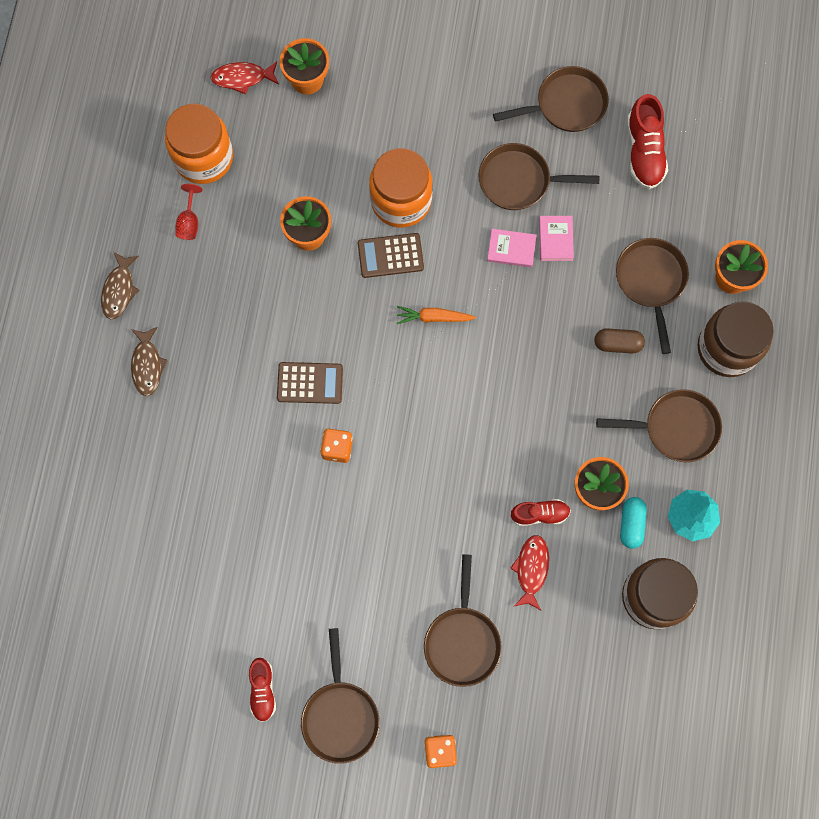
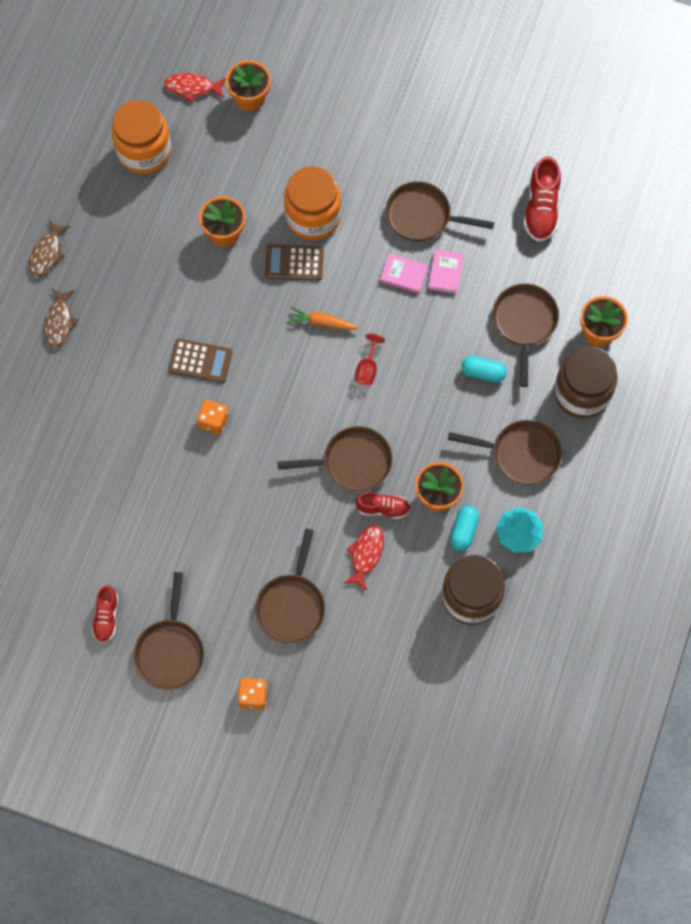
camera: 10 degrees right, 5 degrees down
(189, 222) = (120, 205): red goblet -> red goblet (367, 368)
(566, 105) = (478, 156): brown pan -> brown pan (352, 462)
(617, 344) = (483, 372): brown capsule -> turquoise capsule

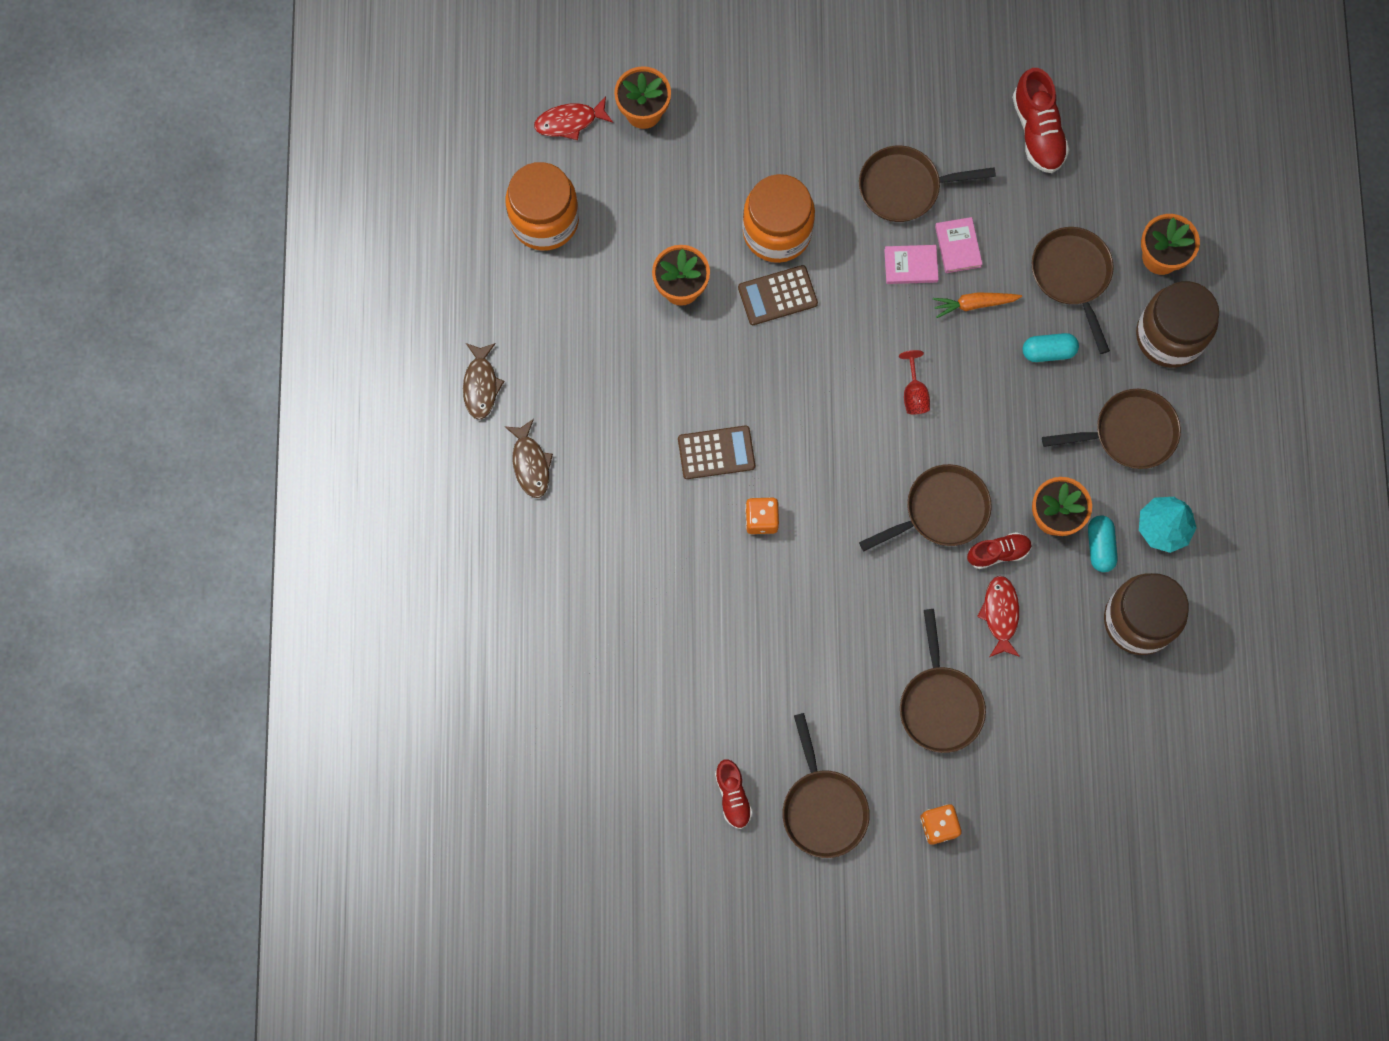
camera: 20 degrees left, 5 degrees up
(322, 322) = (839, 356): orange carrot -> orange carrot (974, 304)

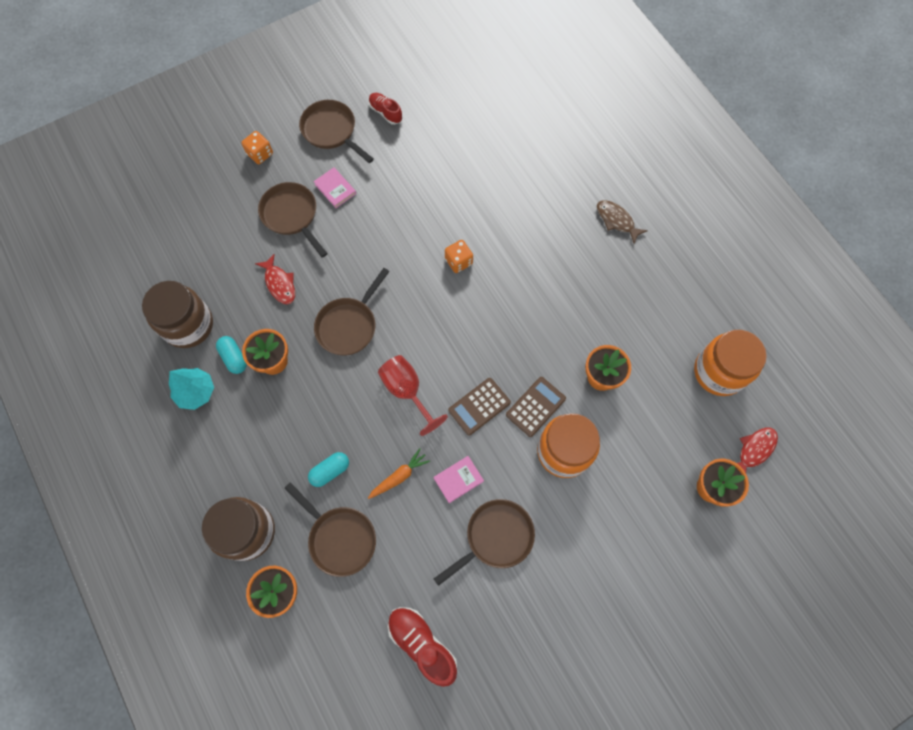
camera: 150 degrees right, 5 degrees down
(481, 385) = (679, 248): brown fish -> none
(716, 453) = (511, 285): brown calculator -> brown calculator (479, 406)
(914, 393) = (407, 391): red goblet -> red goblet, size x1.69
(958, 246) = (433, 513): pink book -> pink book (335, 189)
(998, 553) = (299, 319): red shoe -> none
(1129, 433) = (247, 444): brown pan -> none

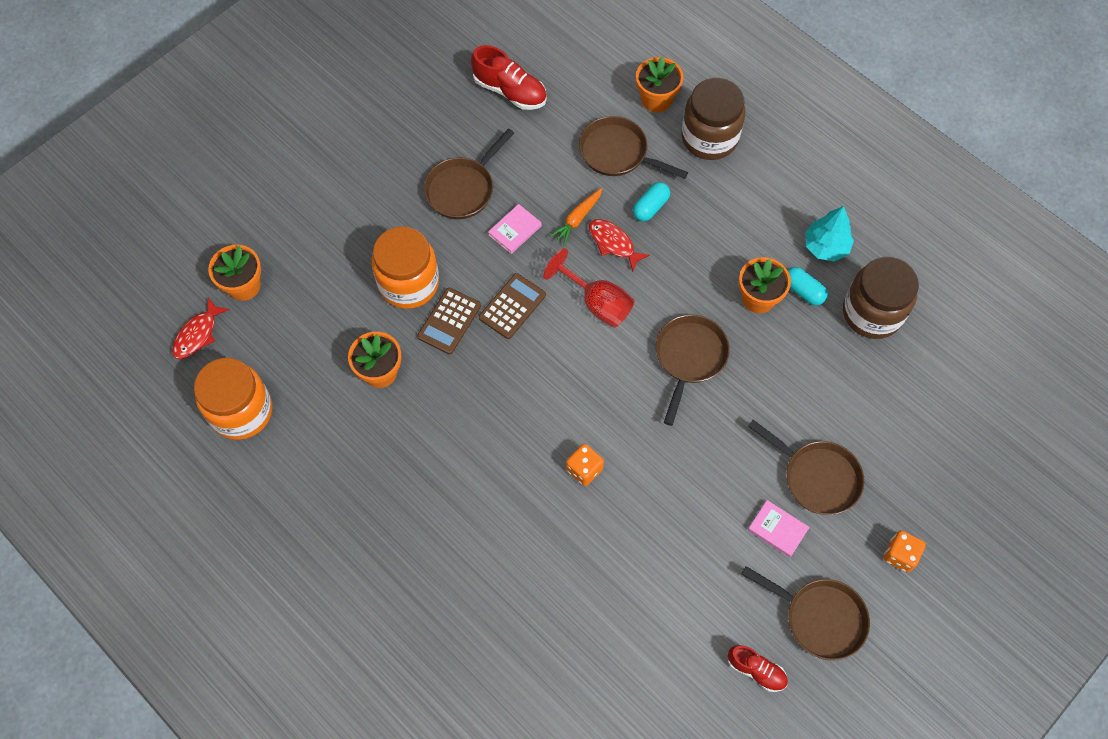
camera: 165 degrees right, 5 degrees down
(279, 284) = (791, 386): red fish -> red fish (613, 243)
(616, 220) = (391, 581): brown fish -> none

